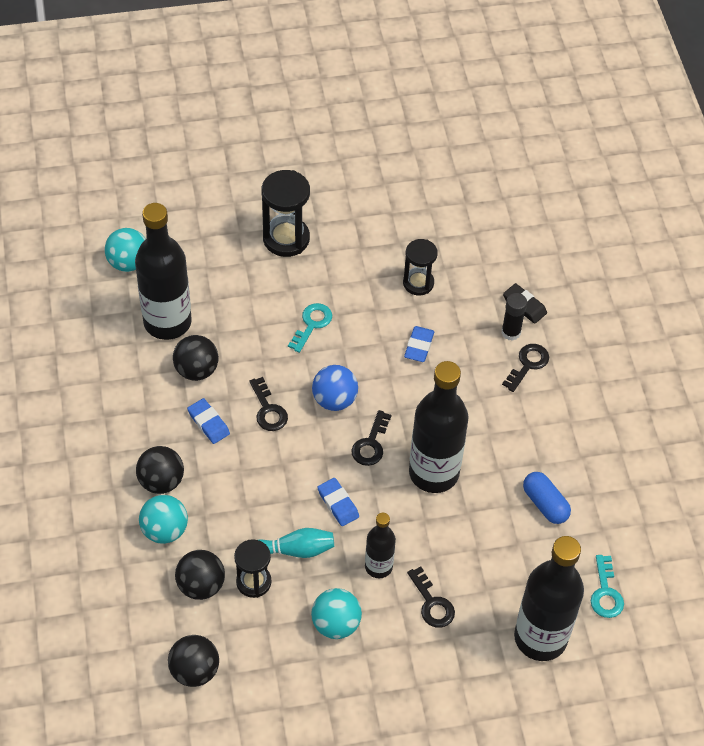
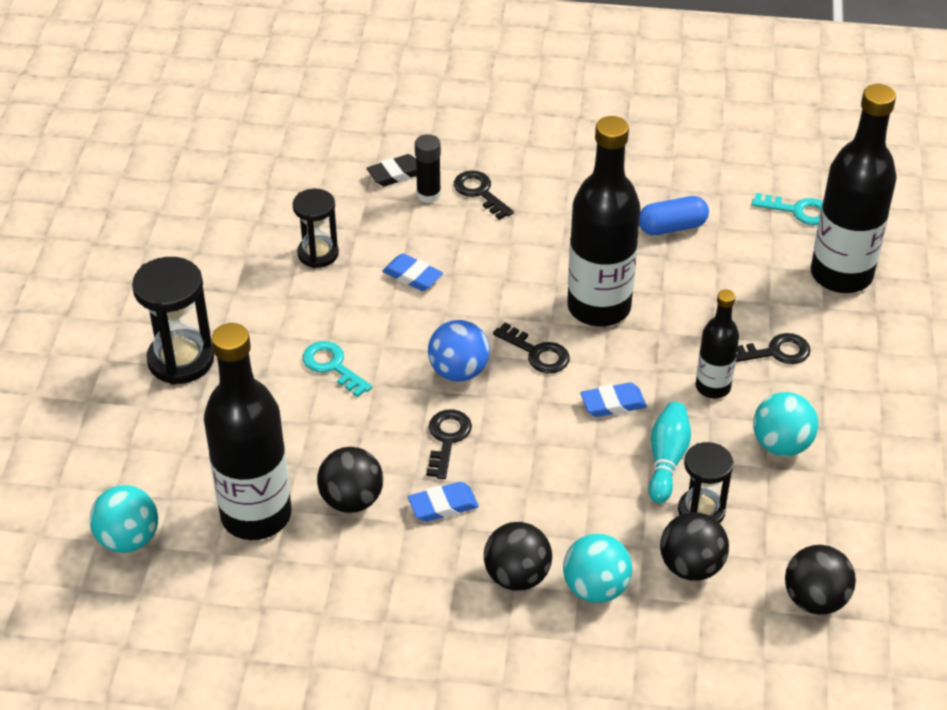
camera: 70 degrees left, 10 degrees down
(268, 410) = (447, 439): black key -> black key turned 75 degrees counterclockwise

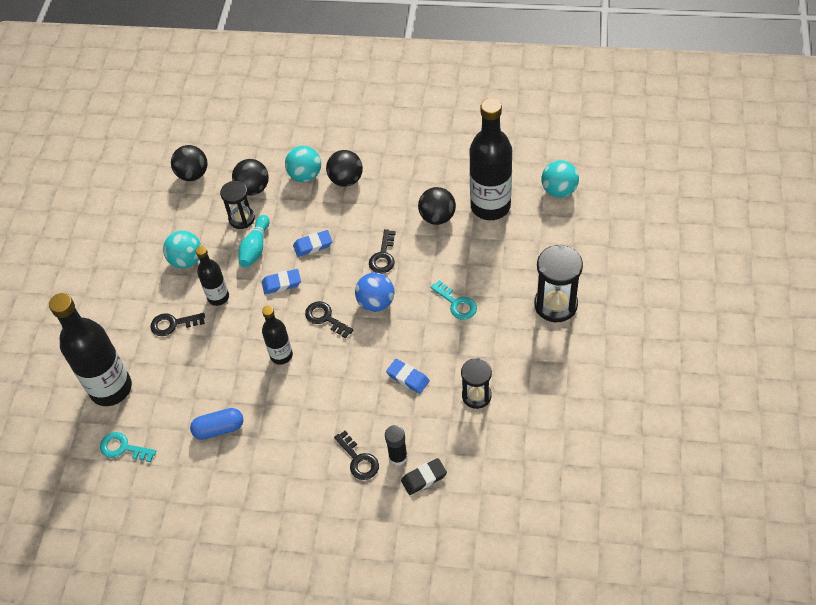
camera: 175 degrees left, 10 degrees up
(443, 505) = (385, 216): blue eraser -> blue eraser (313, 245)
(599, 307) = (281, 355): black bottle -> black bottle, size x0.53

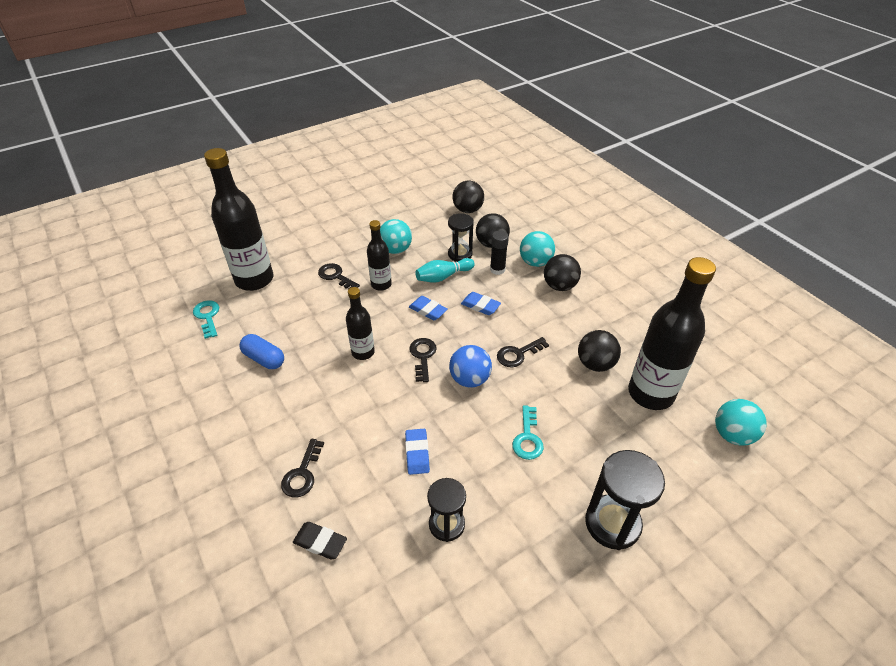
camera: 45 degrees right, 10 degrees down
(398, 457) = (328, 503): black glue stick -> black glue stick (497, 269)

